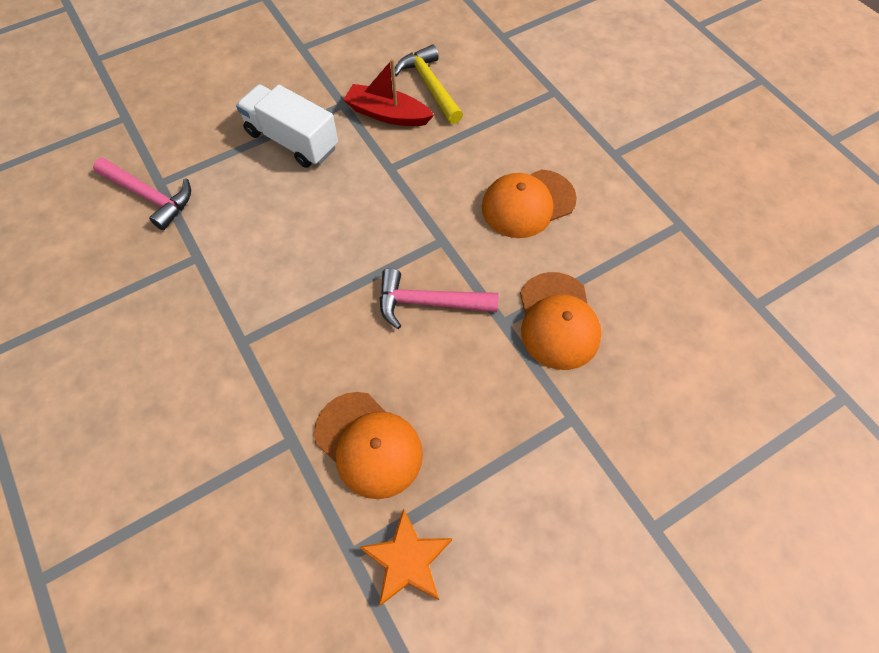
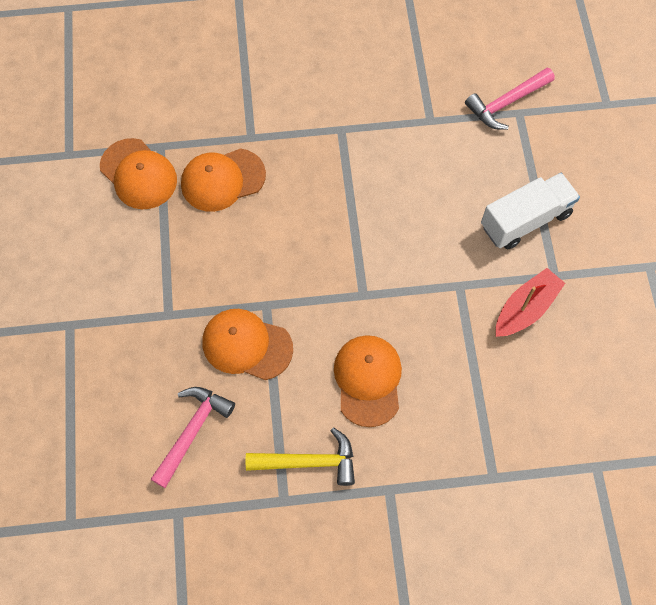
camera: 115 degrees right, 5 degrees up
(407, 560) = (138, 174): orange star -> orange cap
(428, 303) = (310, 260): pink hammer -> pink hammer (192, 431)
(430, 86) = (549, 361): yellow hammer -> yellow hammer (309, 462)

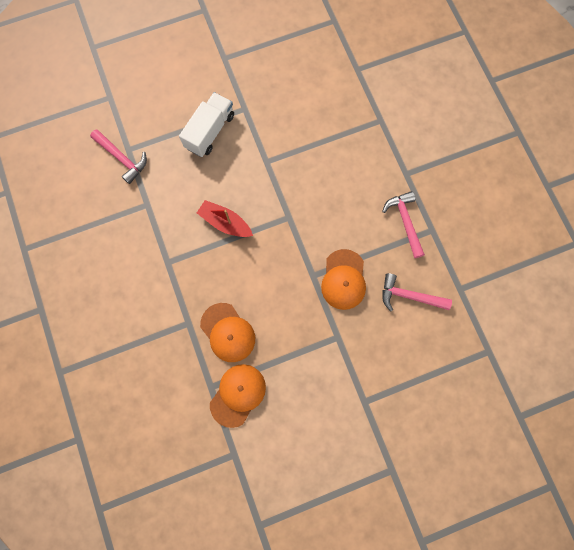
camera: 105 degrees left, 10 degrees up
(309, 462) = (405, 222): yellow hammer -> pink hammer
(368, 380) = (344, 201): orange cap -> none
(525, 220) = (210, 131): white truck -> white truck turned 75 degrees clockwise
(525, 308) = (271, 121): red boat -> red boat (225, 223)

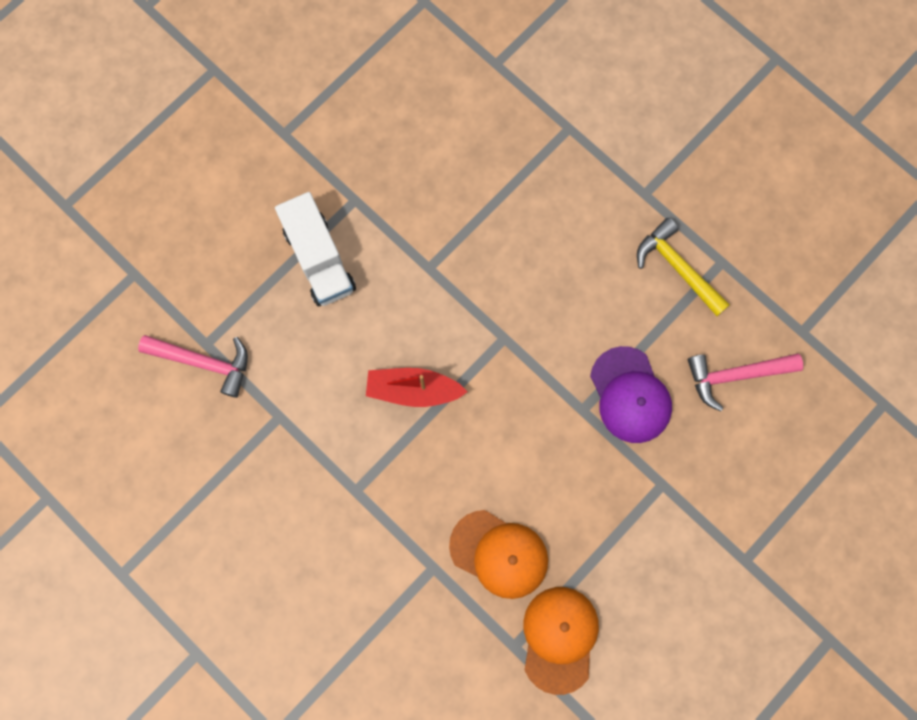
camera: 25 degrees left, 0 degrees up
(210, 131) = (319, 259): white truck -> white truck turned 150 degrees clockwise
(343, 279) = (630, 395): orange cap -> purple cap
(405, 222) = (677, 267): pink hammer -> yellow hammer

